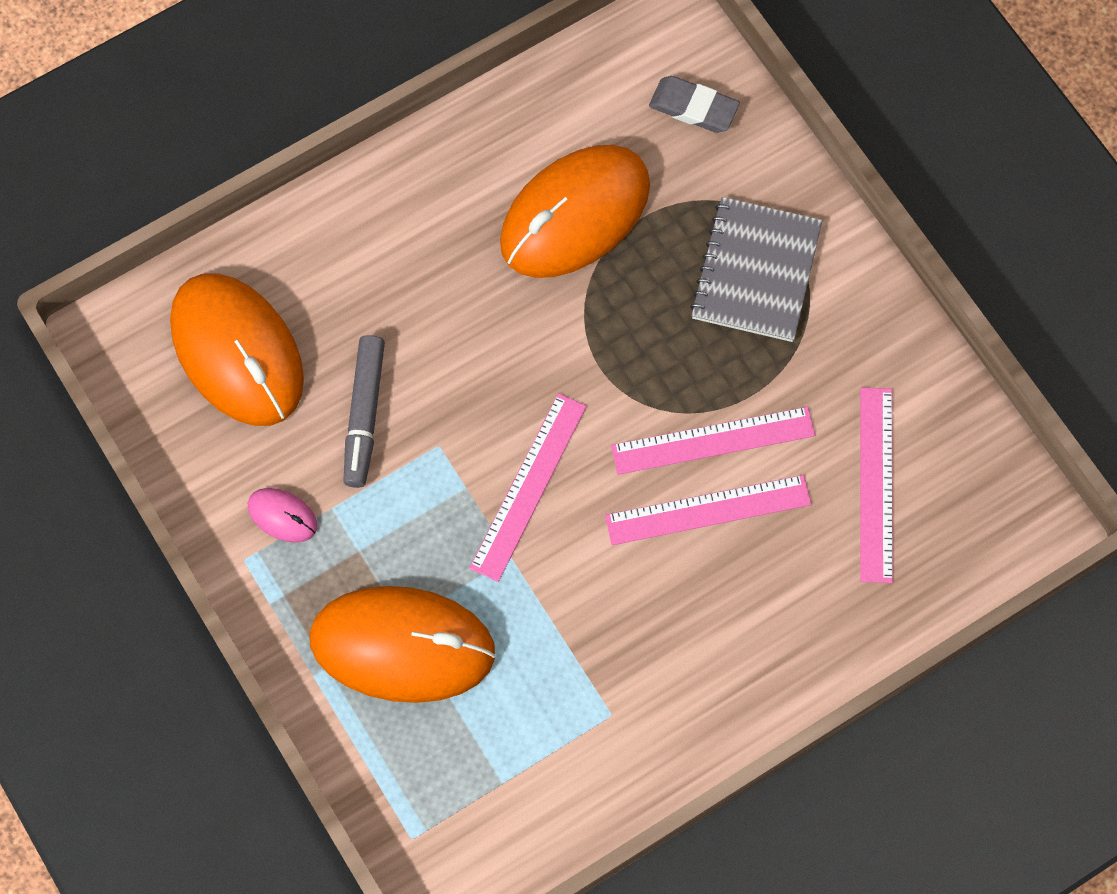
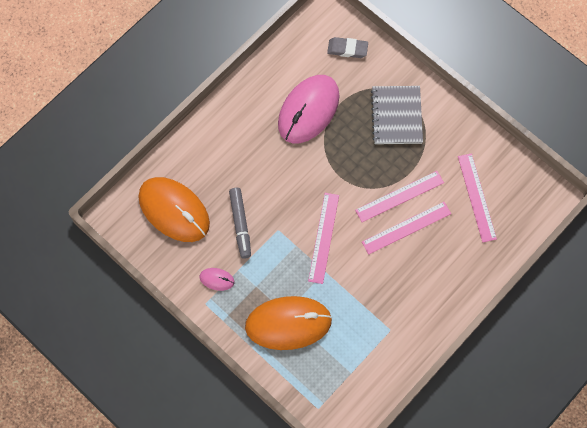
camera: 15 degrees left, 0 degrees up
(575, 214) = (308, 110): orange mouse -> pink mouse

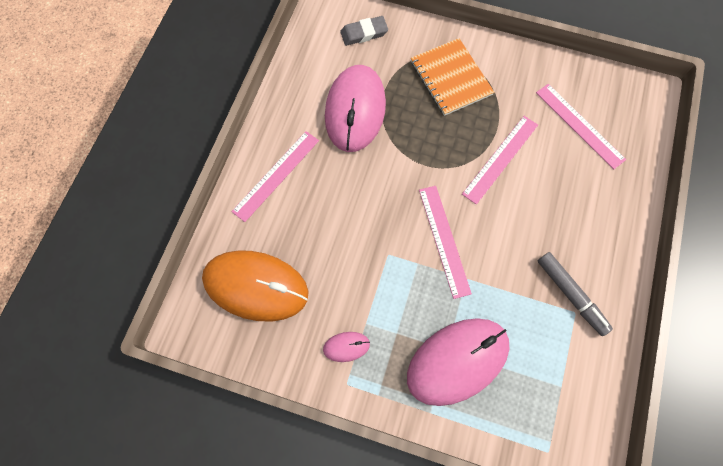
camera: 25 degrees left, 0 degrees up
(240, 224) = (342, 267): grey marker -> grey marker (571, 295)
(288, 323) = (457, 361): orange mouse -> pink mouse
(396, 116) = (451, 78): grey notebook -> orange notebook
(406, 228) = (527, 189): pink ruler -> pink ruler (276, 175)

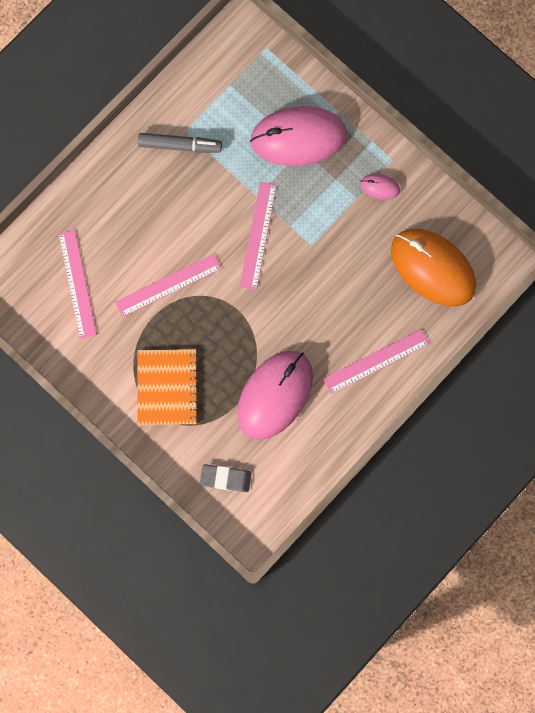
camera: 155 degrees left, 10 degrees up
(571, 295) = (180, 145): grey marker -> grey marker turned 105 degrees clockwise

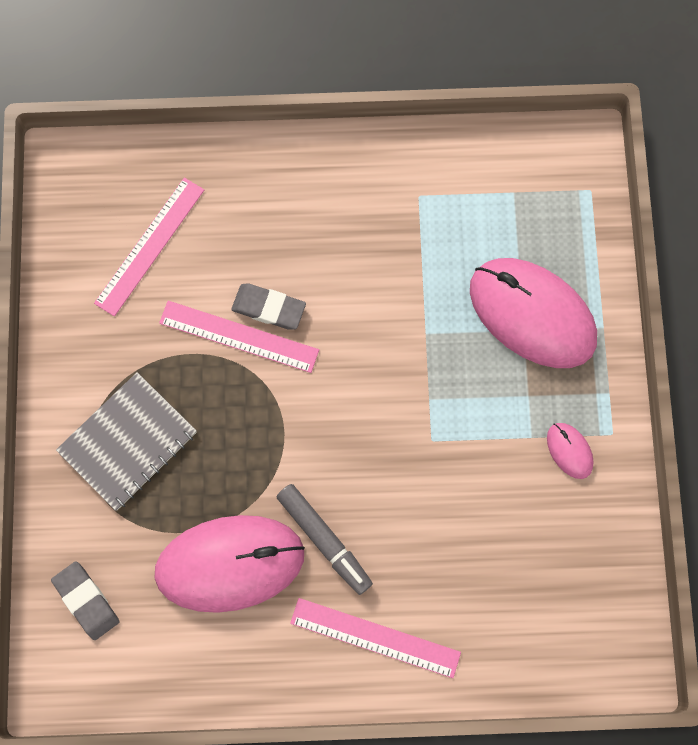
camera: 45 degrees right, 5 degrees down
(167, 387) = (128, 442): orange notebook -> grey notebook
(168, 257) = (269, 308): none -> grey eraser
(180, 145) = (398, 205): grey marker -> grey marker (324, 540)
(258, 235) = (385, 375): pink ruler -> none
(433, 268) = (541, 597): orange mouse -> none

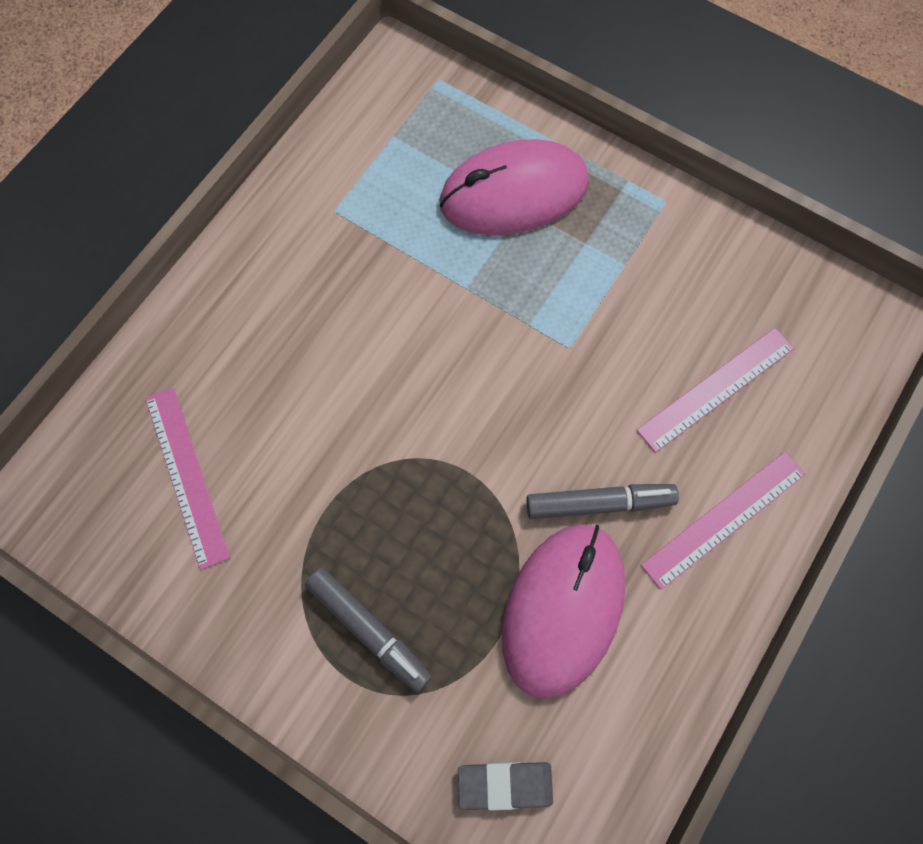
camera: 55 degrees left, 5 degrees down
(128, 442) = (369, 630): grey notebook -> grey marker
(239, 336) = (343, 451): pink ruler -> pink ruler (716, 389)
(269, 308) = (337, 406): grey eraser -> none
(569, 451) = (658, 243): pink mouse -> none

